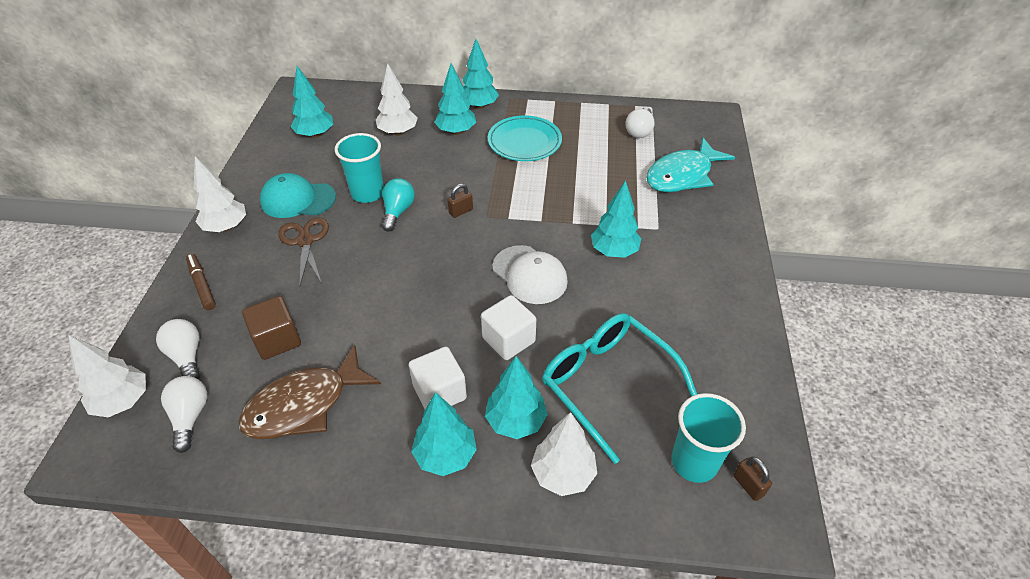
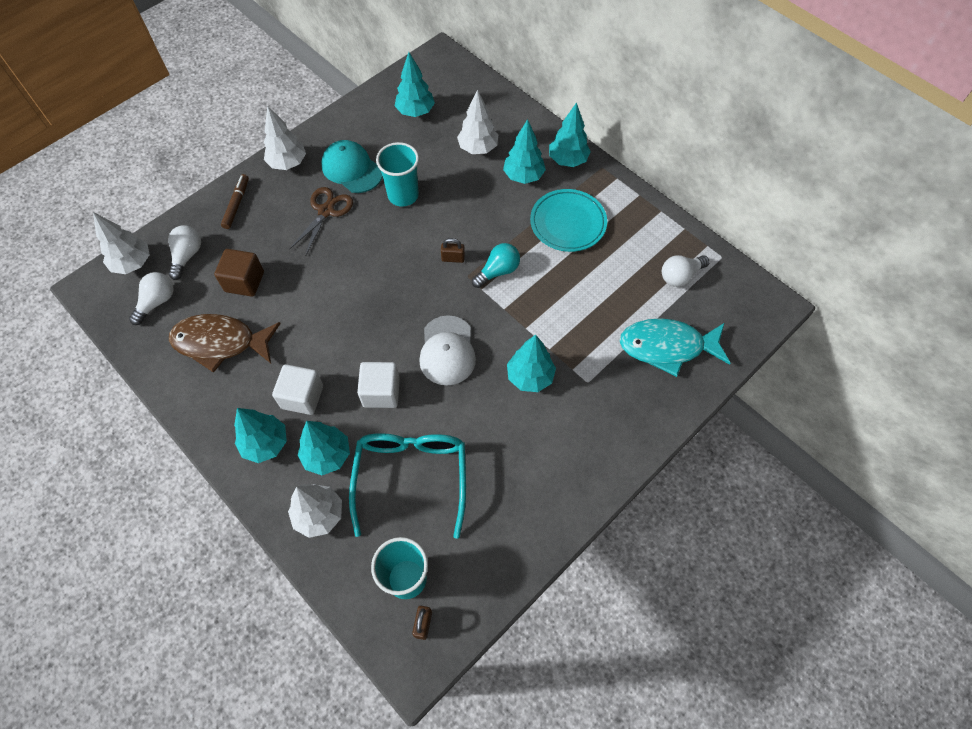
camera: 40 degrees right, 15 degrees up
(398, 212) = (409, 227): turquoise light bulb -> turquoise light bulb (498, 271)

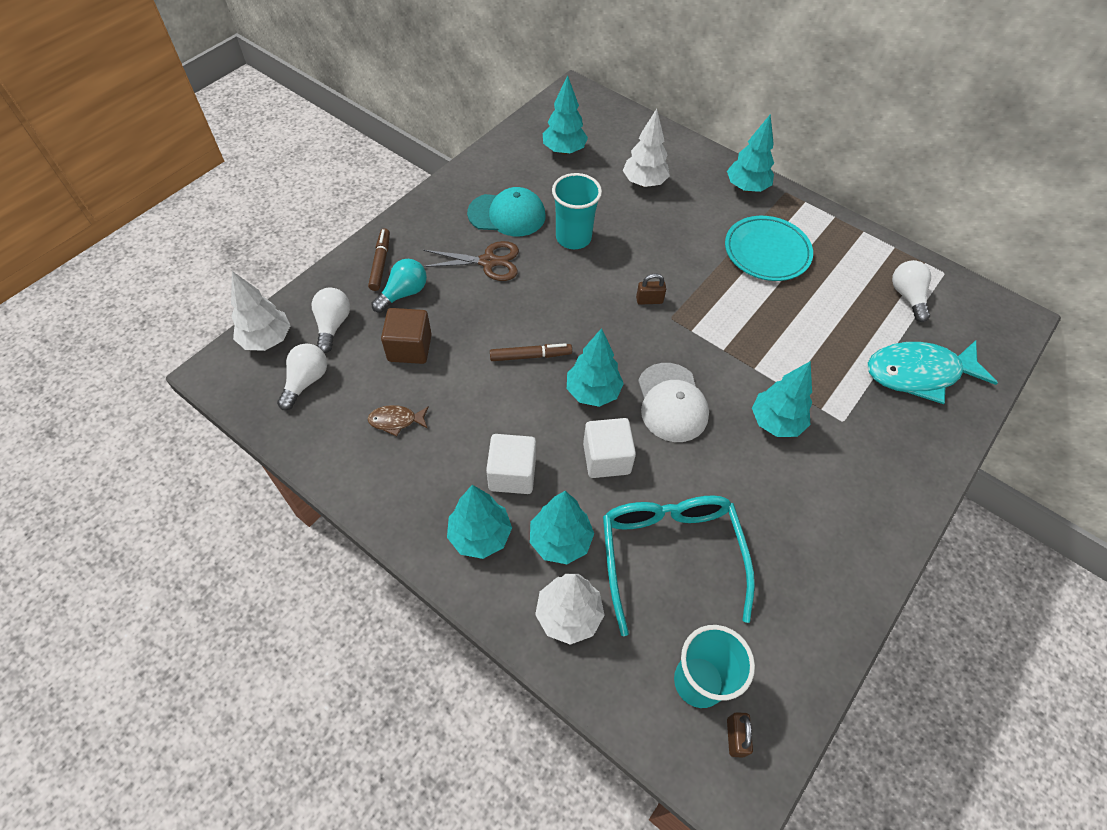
camera: 10 degrees left, 5 degrees down
(220, 342) = (396, 421): brown fish -> brown fish, size x0.45
(288, 163) = (431, 214): white tree -> none
(326, 211) = (488, 262): brown scissors -> brown scissors turned 75 degrees clockwise
(341, 298) = (530, 356): none -> brown marker
(352, 169) = (507, 215): turquoise cap -> turquoise cap turned 150 degrees clockwise
(498, 271) = (704, 309): turquoise light bulb -> turquoise light bulb (403, 293)
(523, 176) = (703, 207): turquoise tree -> turquoise tree (593, 392)
(680, 276) = (907, 296): white light bulb -> white light bulb turned 120 degrees clockwise

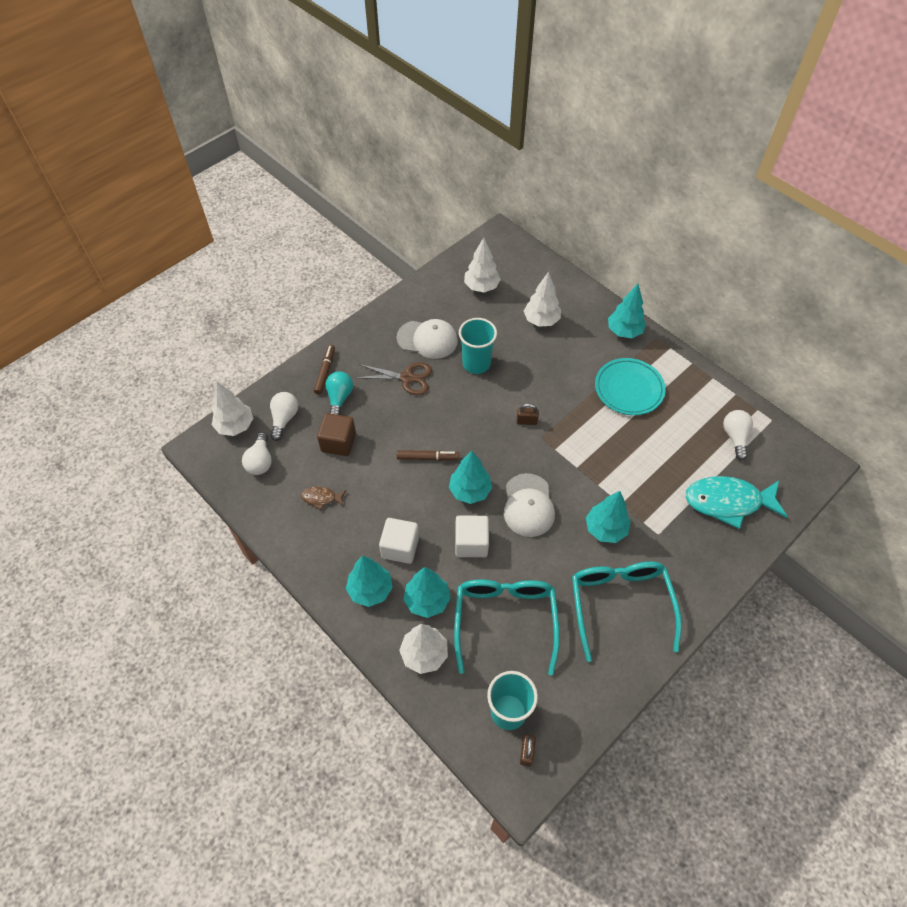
camera: 10 degrees right, 0 degrees up
(306, 381) = (260, 461): white light bulb -> white light bulb turned 150 degrees clockwise
(403, 293) = (339, 398): turquoise light bulb -> turquoise light bulb turned 45 degrees counterclockwise
(507, 215) = (427, 339): turquoise cap -> white cap
(564, 150) = (481, 287): turquoise tree -> white tree
(816, 516) = (620, 604): none -> turquoise glasses

